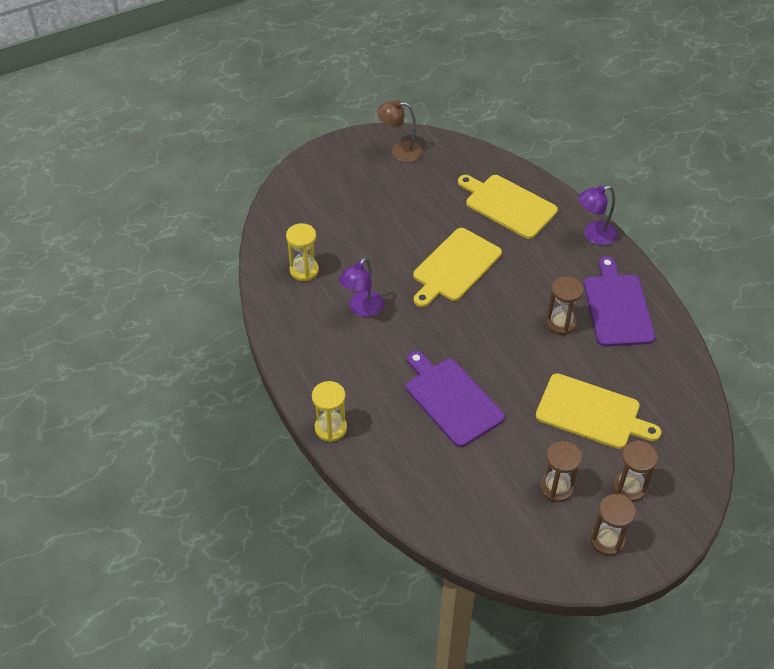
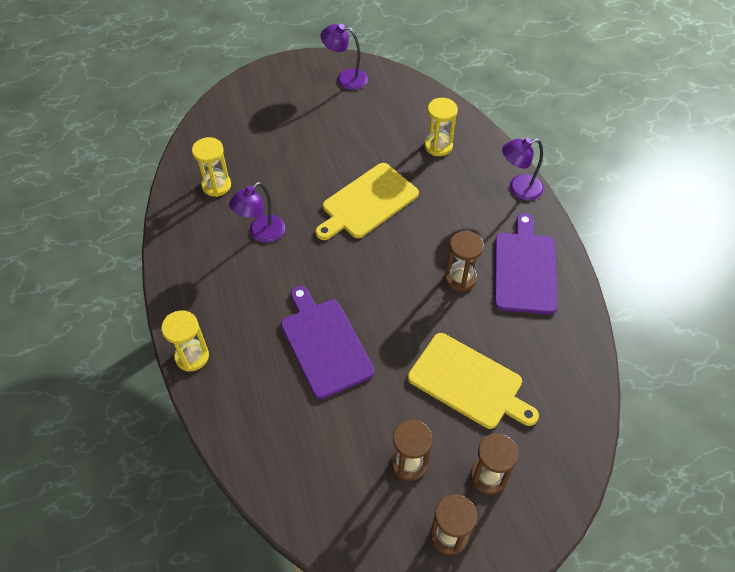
camera: 10 degrees right, 5 degrees up
(400, 151) = (345, 78): brown lamp -> purple lamp
(508, 205) = (438, 146): yellow cutting board -> yellow hourglass

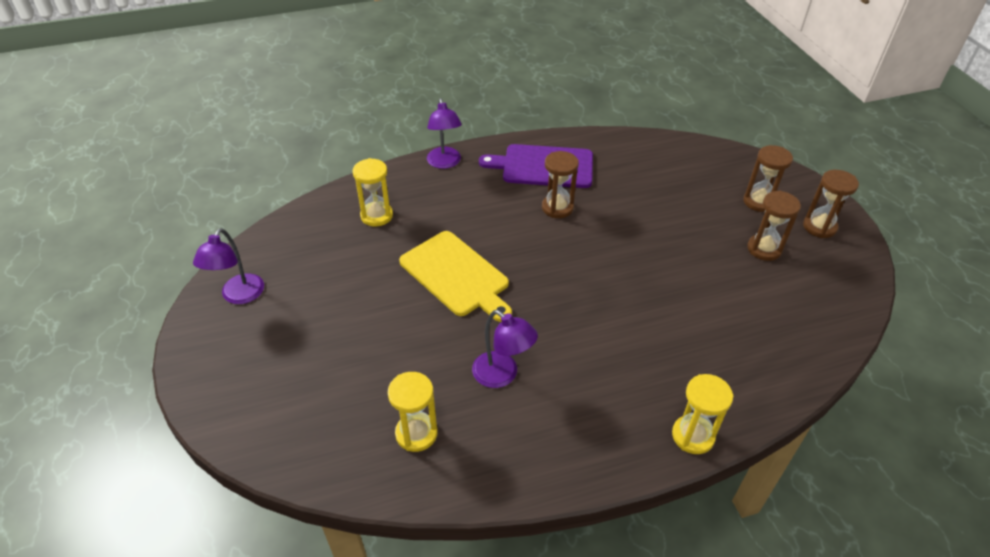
camera: 90 degrees left, 10 degrees down
(324, 344) = (652, 310): purple cutting board -> none
(469, 382) = (673, 208): yellow cutting board -> none

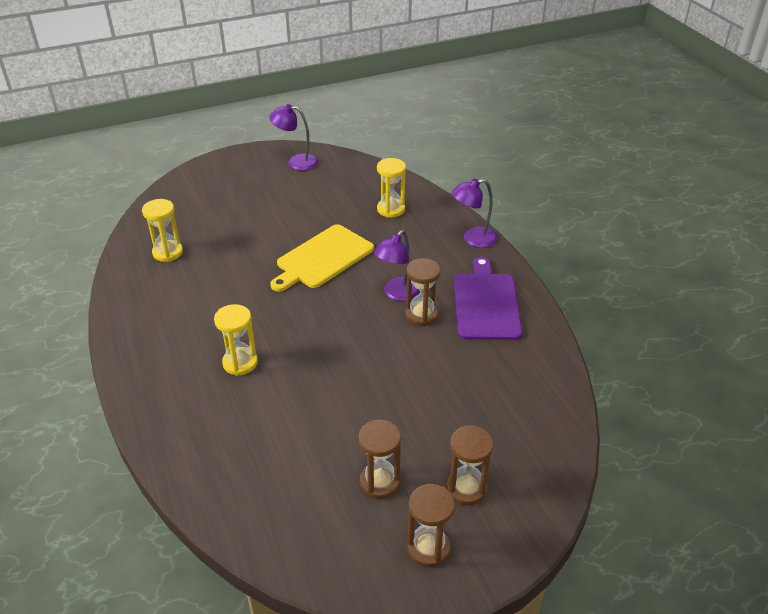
camera: 85 degrees right, 5 degrees down
(502, 375) = (214, 289): purple lamp -> purple lamp (397, 294)
(693, 436) = (140, 400): yellow hourglass -> yellow hourglass (240, 363)

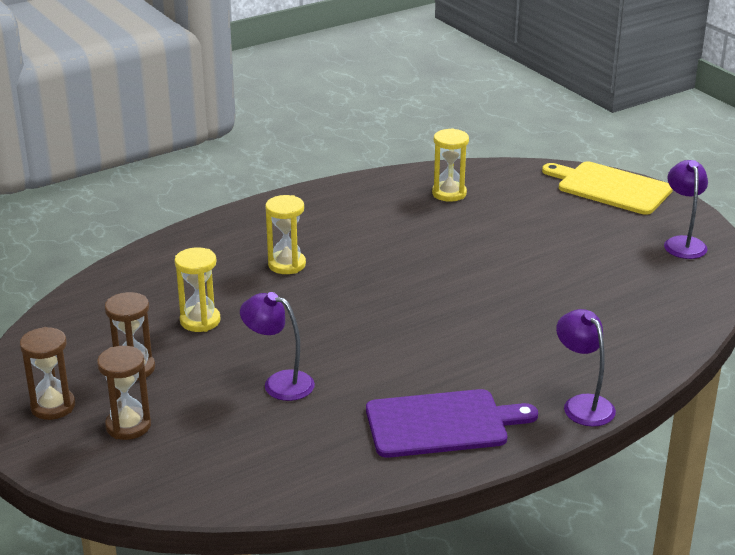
camera: 80 degrees right, 10 degrees down
(322, 258) = (483, 290): yellow cutting board -> yellow cutting board (610, 187)
(391, 209) = (615, 328): yellow hourglass -> yellow hourglass (200, 321)
(397, 294) = (435, 351): purple lamp -> purple lamp (279, 383)
(421, 315) = (401, 373): brown hourglass -> none

